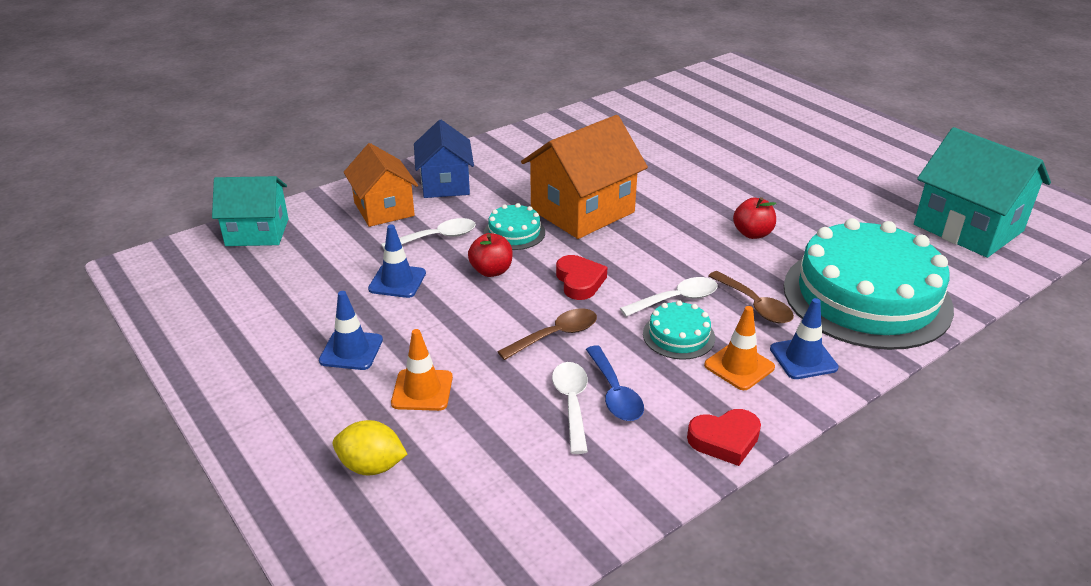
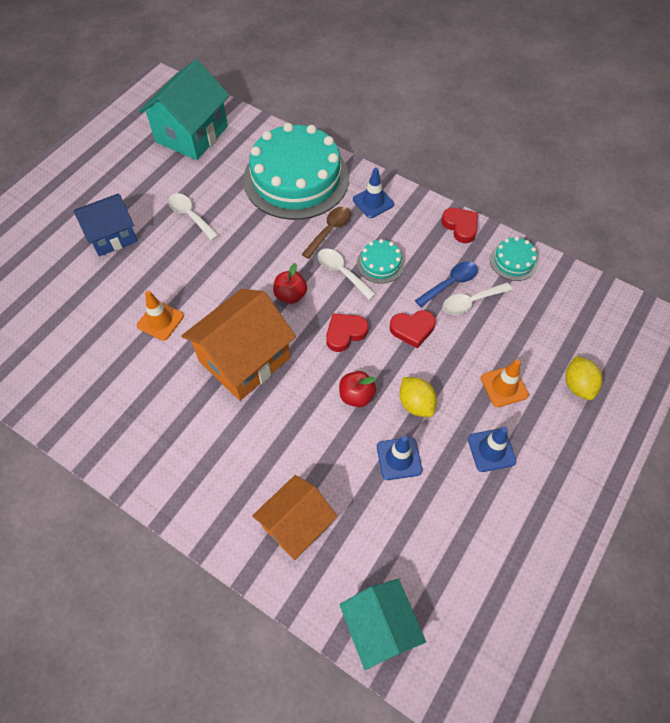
camera: 110 degrees left, 25 degrees up
(436, 237) = (326, 456): white spoon -> white spoon (190, 215)
(445, 184) = (233, 489): blue house -> blue house (112, 236)
(451, 310) = (415, 404): none -> yellow lemon
(514, 232) = (296, 399): turquoise cake -> turquoise cake (513, 261)
(555, 335) = (412, 329): brown spoon -> red heart
(582, 211) = (244, 359): orange house -> orange house turned 75 degrees counterclockwise
(739, 366) = (395, 229): orange traffic cone -> orange traffic cone (160, 321)
(752, 233) = (240, 244): red apple -> red apple (290, 295)

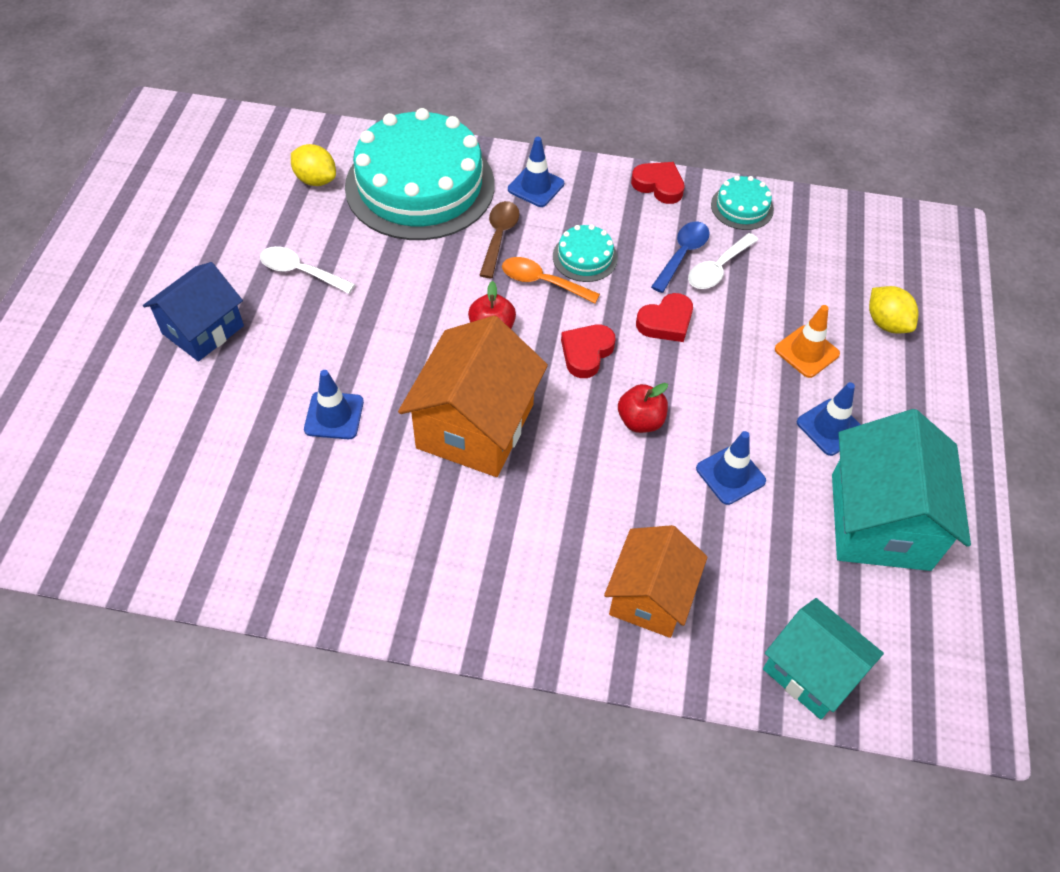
camera: 25 degrees left, 5 degrees down
(160, 321) = (334, 415): orange traffic cone -> blue traffic cone
(192, 134) = (244, 168): turquoise house -> turquoise house (880, 521)
(341, 272) = (542, 282): white spoon -> orange spoon
(415, 404) = (716, 406): yellow lemon -> yellow lemon (316, 180)

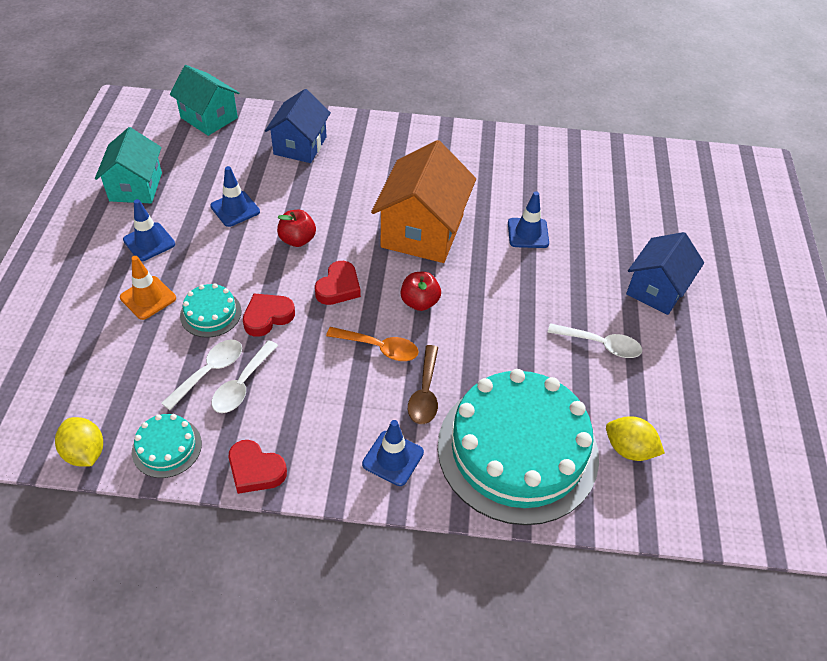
camera: 175 degrees right, 5 degrees down
(585, 257) = (339, 376): turquoise cake -> turquoise cake (210, 313)
(650, 596) = (300, 145): orange house -> blue house
(682, 254) = (242, 385): blue spoon -> white spoon
(880, 521) = (136, 187): turquoise house -> turquoise house, size x0.66
(886, 323) = (64, 327): yellow lemon -> yellow lemon (85, 453)

